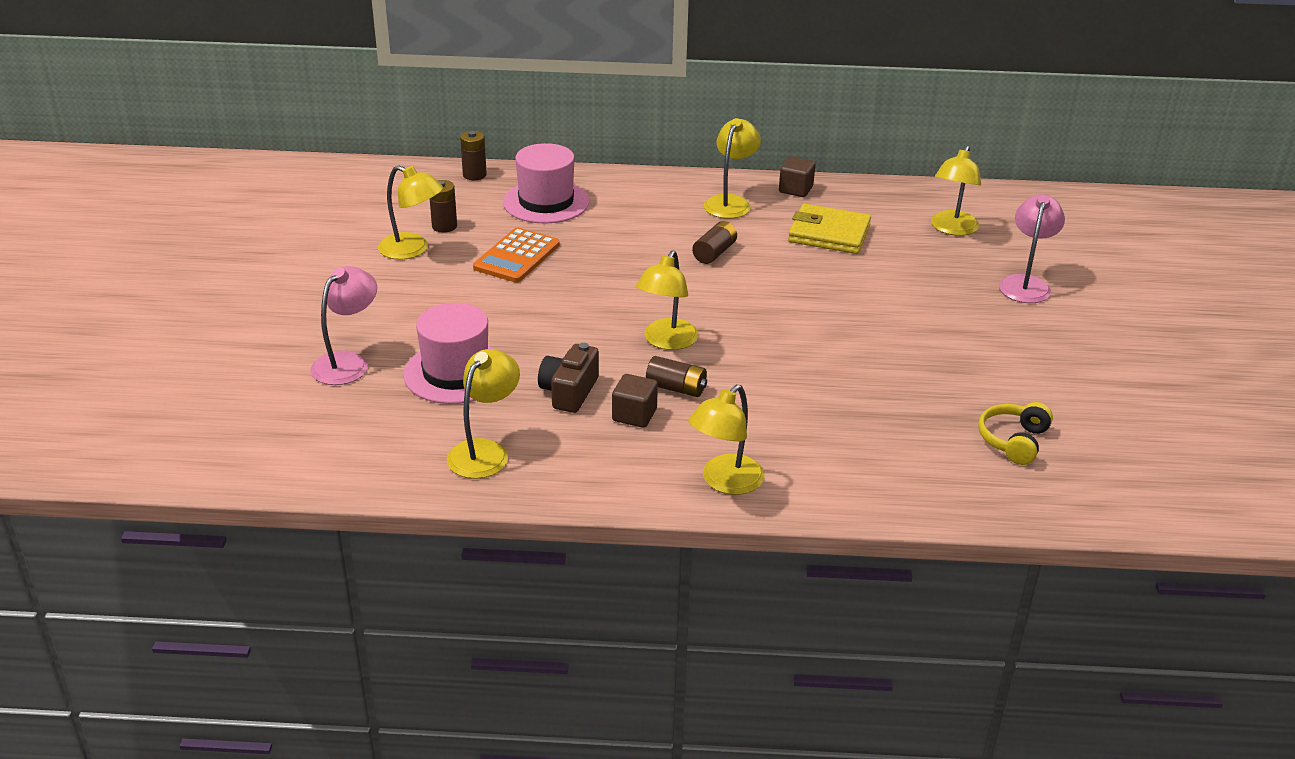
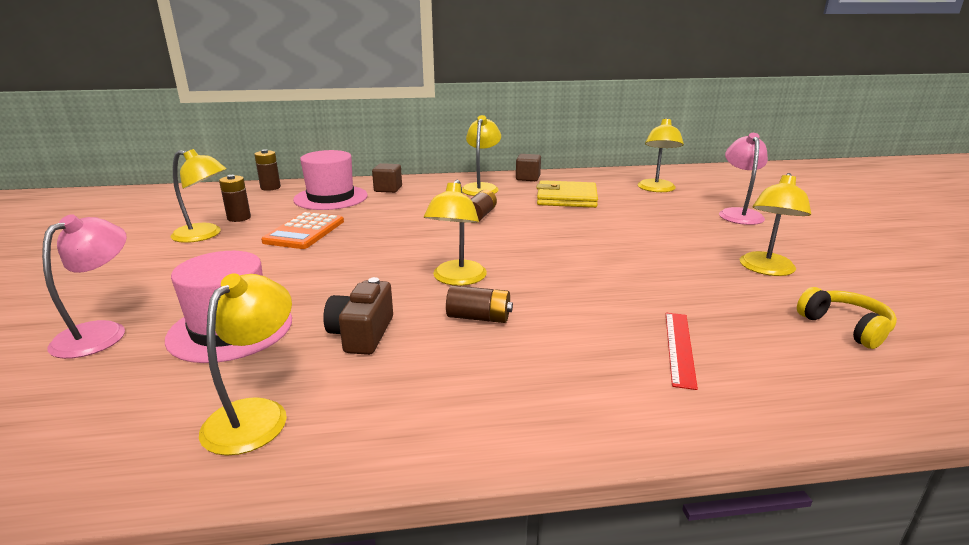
camera: 10 degrees left, 10 degrees down
(634, 415) = (440, 349): brown cube -> brown cube (388, 189)
(725, 482) = (572, 412): yellow lamp -> yellow lamp (766, 269)
(844, 441) = (679, 347): none -> red ruler
(1014, 441) = (845, 327): yellow headphones -> yellow headphones turned 135 degrees clockwise

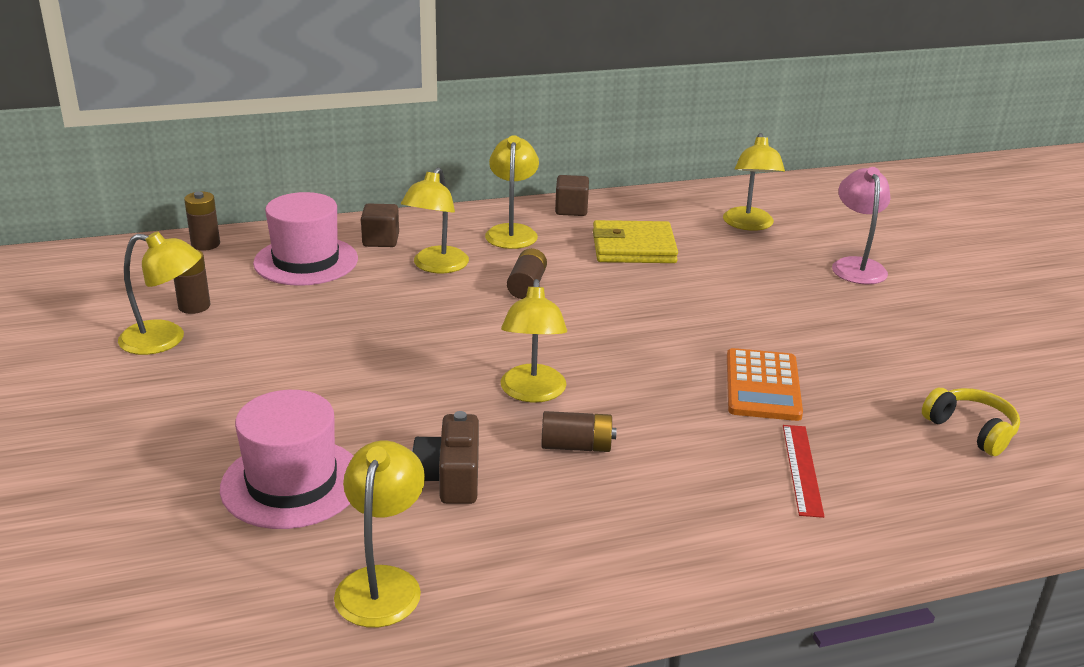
camera: 10 degrees left, 5 degrees up
(101, 332) = (135, 499): pink lamp -> none
(305, 231) = (301, 326): orange calculator -> orange calculator (763, 386)
(766, 269) = (889, 355): yellow lamp -> yellow lamp (436, 266)

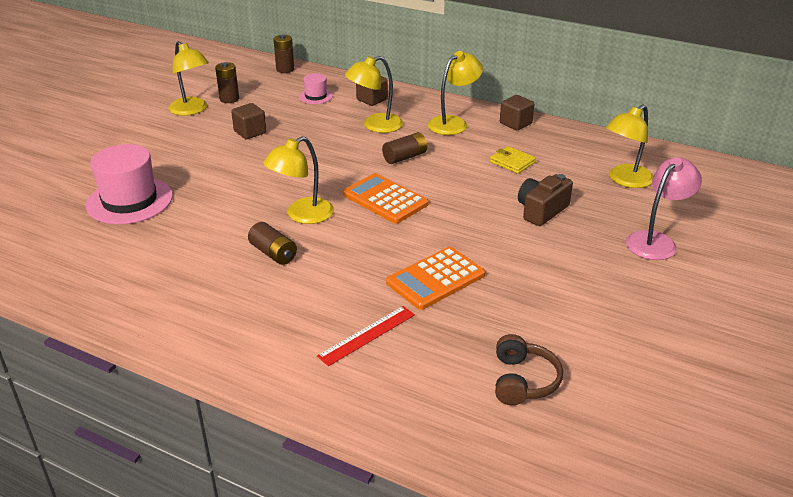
camera: 45 degrees right, 5 degrees up
(299, 333) = (250, 132): none -> brown cube
(306, 261) = (315, 96): pink hat -> pink hat, size x0.50
(382, 583) = (87, 264): yellow lamp -> none
(450, 478) = (192, 235): brown camera -> brown camera (541, 211)
(584, 336) = (385, 199): none -> orange calculator
(633, 248) = (512, 162): yellow wallet -> yellow wallet, size x0.56
(971, 430) = (523, 381): yellow headphones -> brown headphones

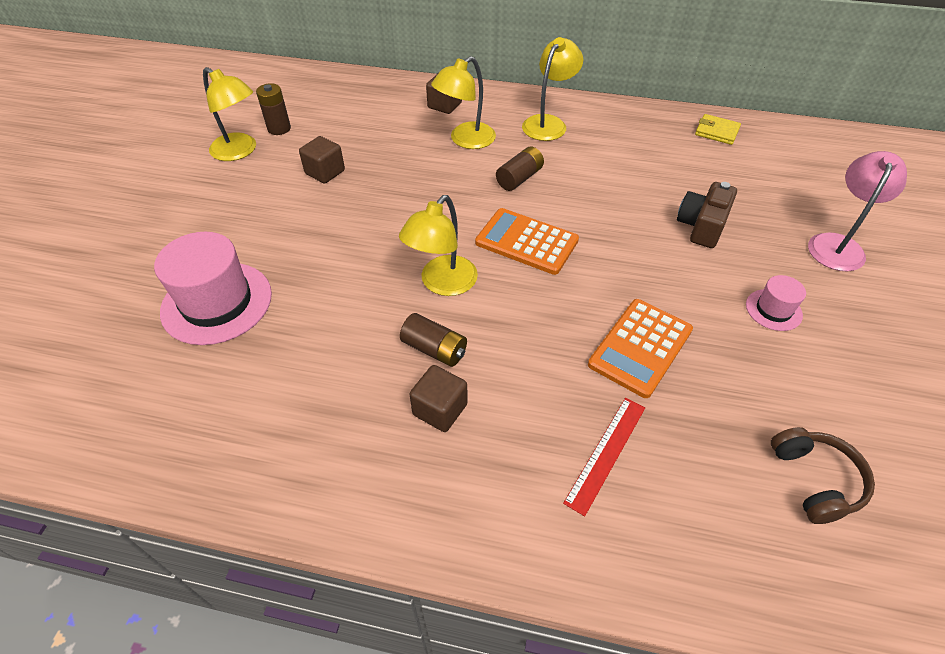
camera: 15 degrees left, 15 degrees up
(285, 69) = (327, 78): brown battery -> none
(315, 96) = (379, 110): pink hat -> pink hat (773, 310)
(512, 162) = (637, 165): yellow wallet -> yellow wallet (716, 132)
(515, 123) = (613, 114): brown cube -> brown cube (440, 409)
(625, 180) = (762, 170): yellow lamp -> none

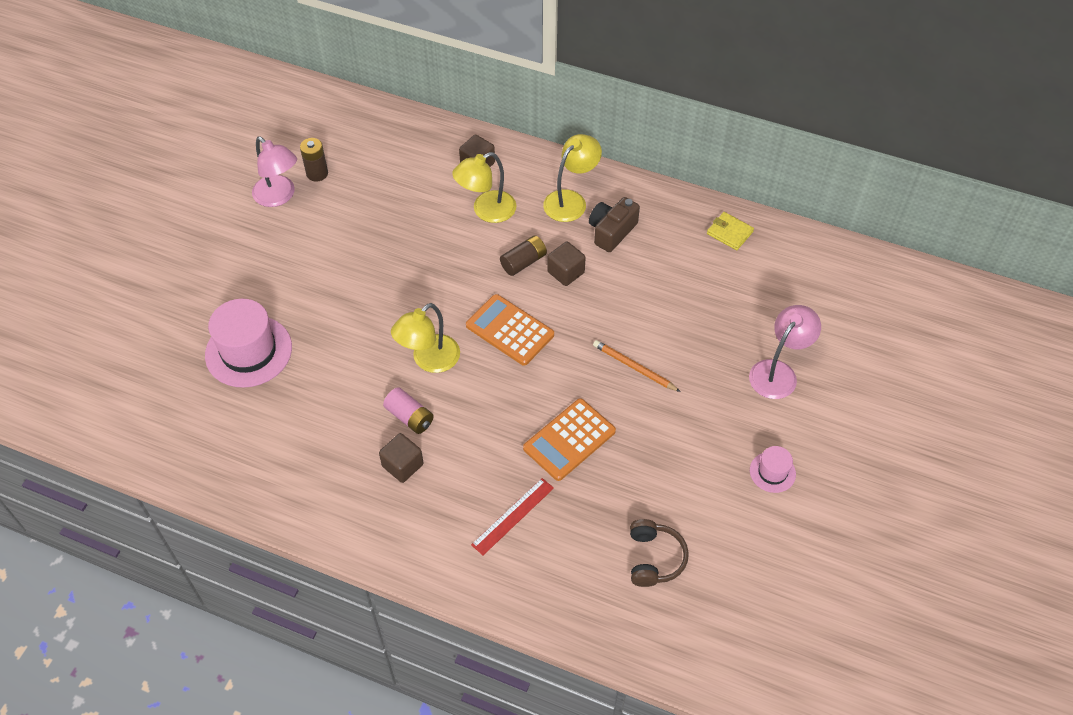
camera: 10 degrees right, 5 degrees up
(240, 151) = (279, 196): yellow lamp -> pink lamp
(325, 172) = (351, 231): brown cube -> brown cube (566, 272)
(434, 349) = (409, 417): brown battery -> pink battery
(680, 260) = (634, 367): none -> orange pencil
(702, 226) = (667, 336): brown camera -> brown camera (611, 231)
(773, 310) = (691, 424): pink hat -> pink hat (772, 472)

